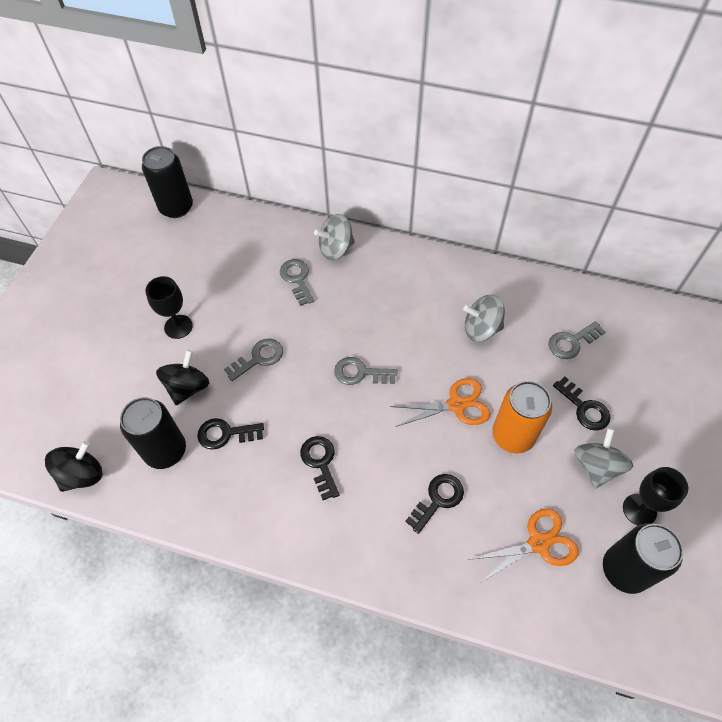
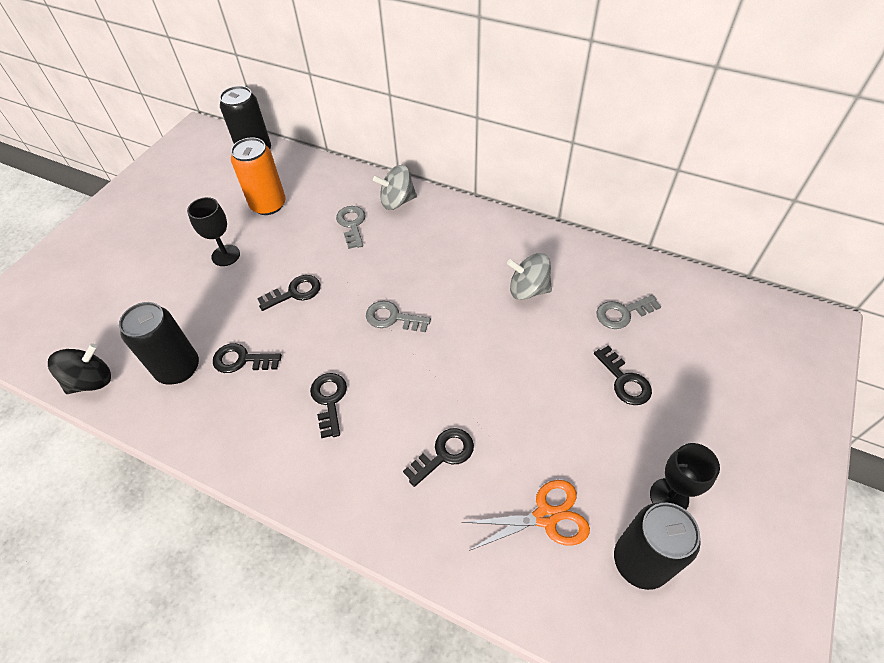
camera: 10 degrees right, 5 degrees down
(187, 387) = (218, 312): black spinning top -> none
(259, 358) = (295, 292): grey key -> black key
(456, 405) = (485, 360): orange scissors -> none
(513, 435) = (540, 399): orange can -> orange can (268, 205)
(596, 466) = (627, 443): grey spinning top -> none

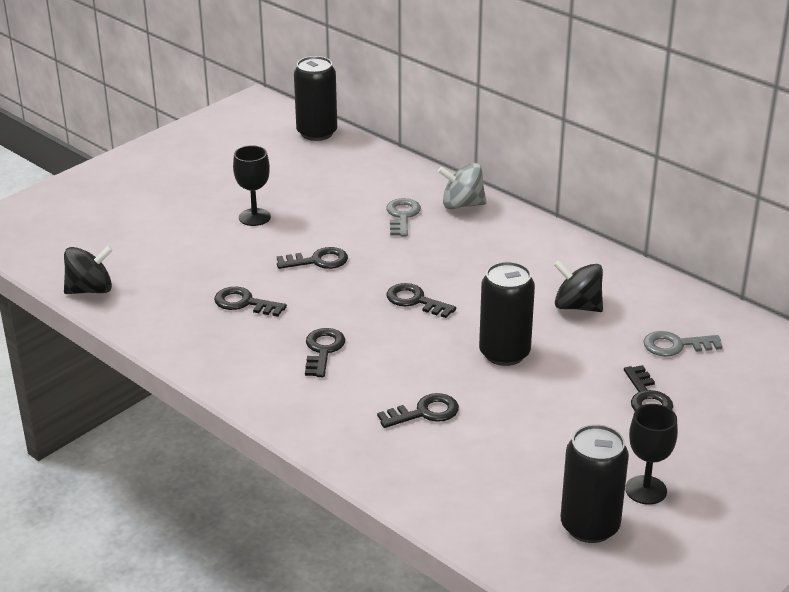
camera: 15 degrees right, 20 degrees down
(178, 368) = (178, 297): black can -> black can (504, 353)
(268, 205) = (315, 182): orange can -> none
(392, 318) = (415, 301): grey key -> black key
(528, 290) = (577, 306): grey spinning top -> black spinning top
(546, 517) = (508, 476): orange scissors -> none

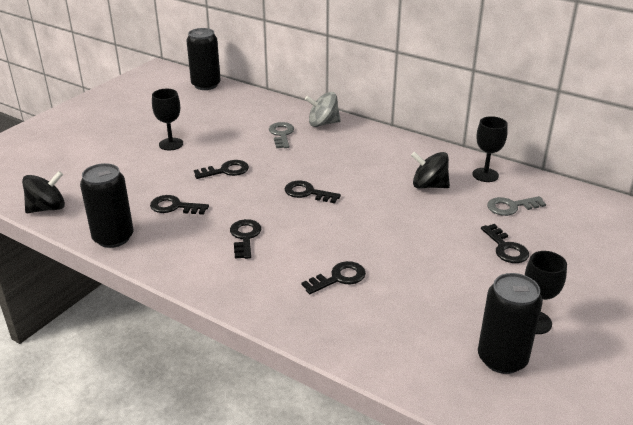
camera: 10 degrees left, 0 degrees up
(504, 353) = (387, 225): black can -> black can (113, 238)
(658, 299) = (485, 175): none -> black goblet

